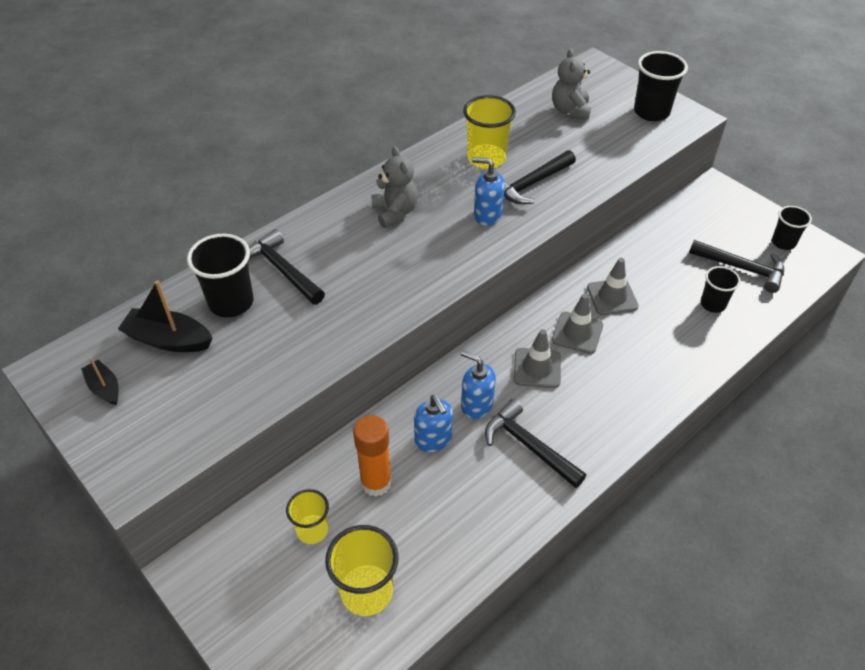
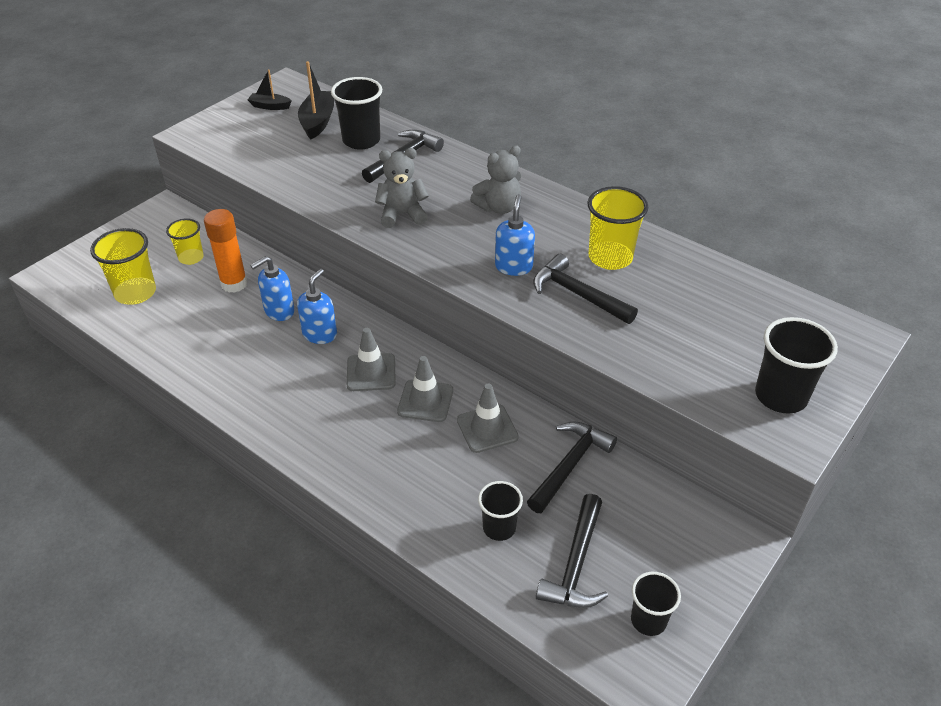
camera: 80 degrees right, 5 degrees down
(104, 388) = (270, 106): black boat -> black boat turned 120 degrees counterclockwise
(528, 446) = (274, 373): black hammer -> black hammer (570, 465)
(570, 110) = (740, 318): grey teddy bear -> grey teddy bear (402, 214)

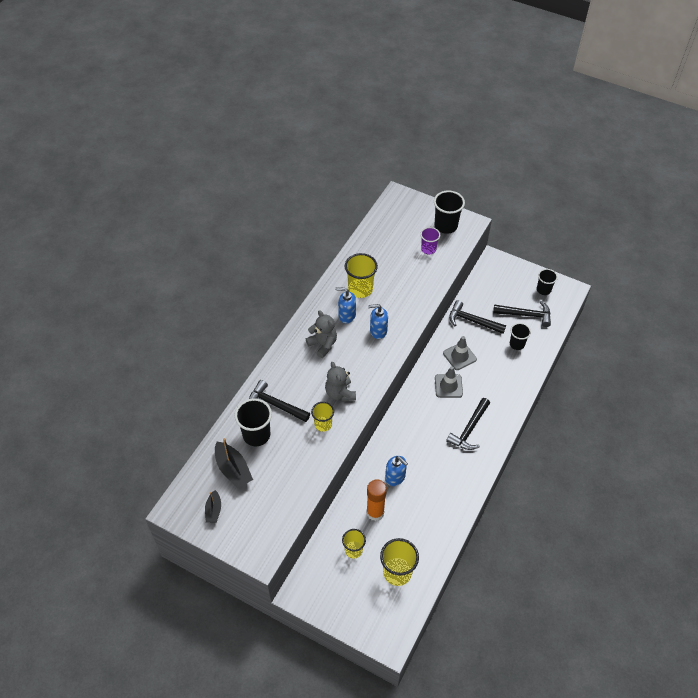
camera: 100 degrees left, 10 degrees up
(318, 121) = (233, 470): black boat -> black boat turned 120 degrees counterclockwise
(320, 334) = (410, 449): blue soap dispenser -> blue soap dispenser (346, 315)
(354, 194) = (323, 424): none -> yellow cup
(371, 372) = (434, 415): grey traffic cone -> none
(577, 294) = (394, 301): black hammer -> black hammer (469, 429)
(709, 358) = (428, 249): none -> purple cup

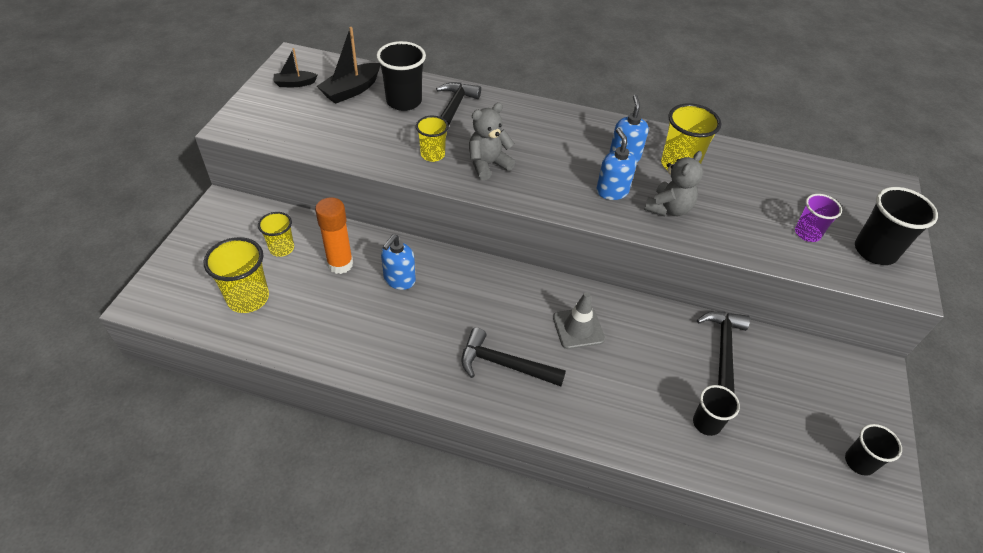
camera: 75 degrees right, 5 degrees down
(323, 345) = (563, 140): grey teddy bear -> grey teddy bear (668, 208)
(459, 356) = (642, 338): grey traffic cone -> none
(526, 315) = (781, 434): black hammer -> none

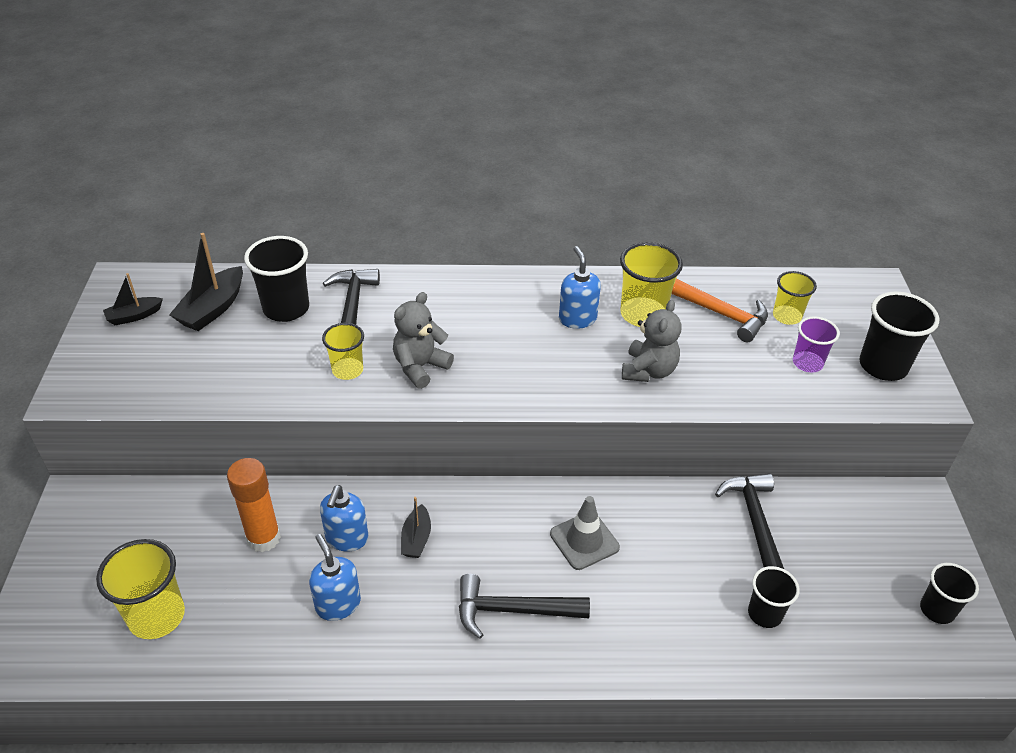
camera: 15 degrees left, 5 degrees down
(282, 248) = (178, 538): yellow cup -> yellow cup (787, 316)
(450, 293) = (416, 539): none -> black boat
(612, 191) = (578, 365): blue soap dispenser -> blue soap dispenser (338, 604)
(745, 178) = (720, 313): none -> orange hammer

